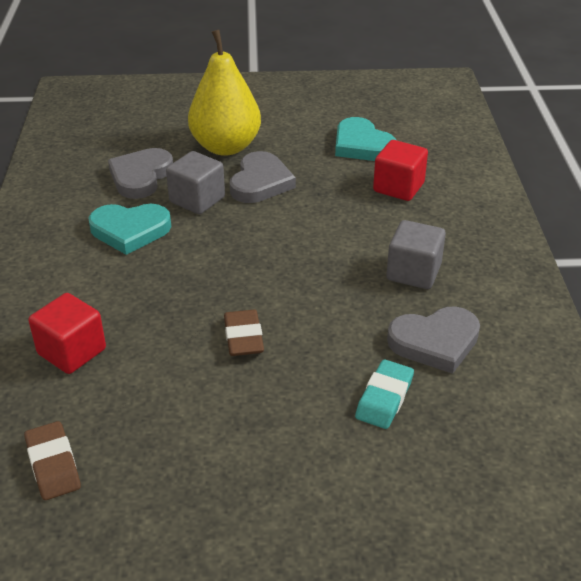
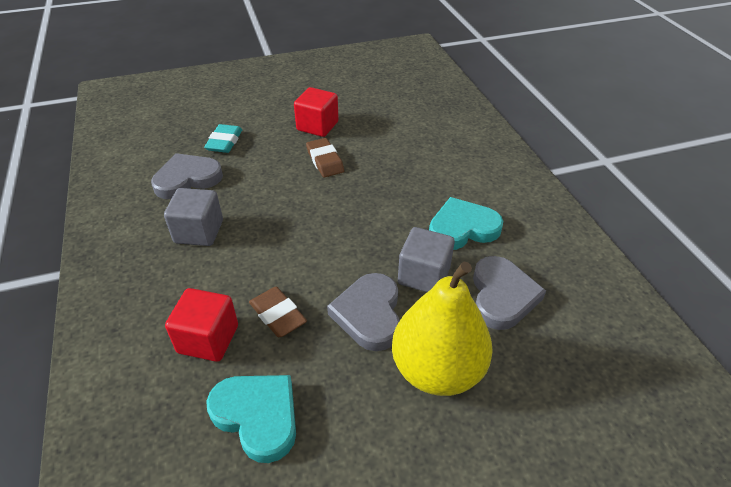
camera: 165 degrees right, 5 degrees up
(53, 464) = (398, 90): brown eraser -> brown eraser (277, 315)
(72, 351) = (431, 136): red cube -> red cube (317, 126)

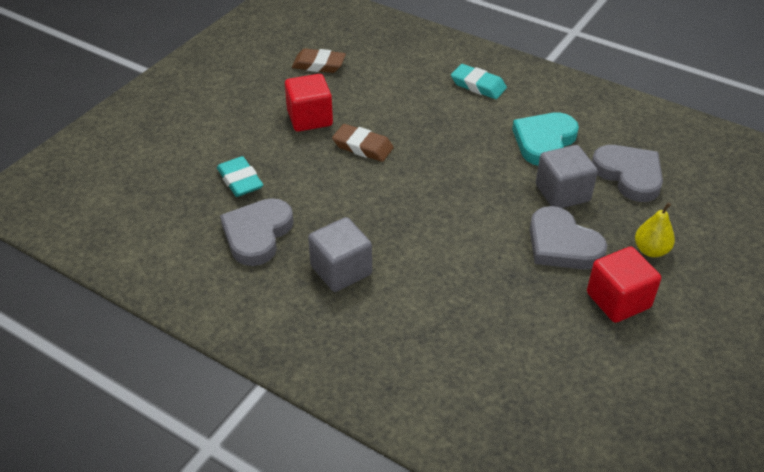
camera: 40 degrees left, 0 degrees up
(208, 339) = (474, 340): red cube -> red cube (618, 300)
(257, 416) = (582, 360): turquoise heart -> none
(277, 315) = (500, 288): brown eraser -> brown eraser (319, 65)
(437, 370) = (651, 250): yellow pear -> yellow pear, size x0.44
(465, 161) = (478, 85): none -> turquoise eraser

